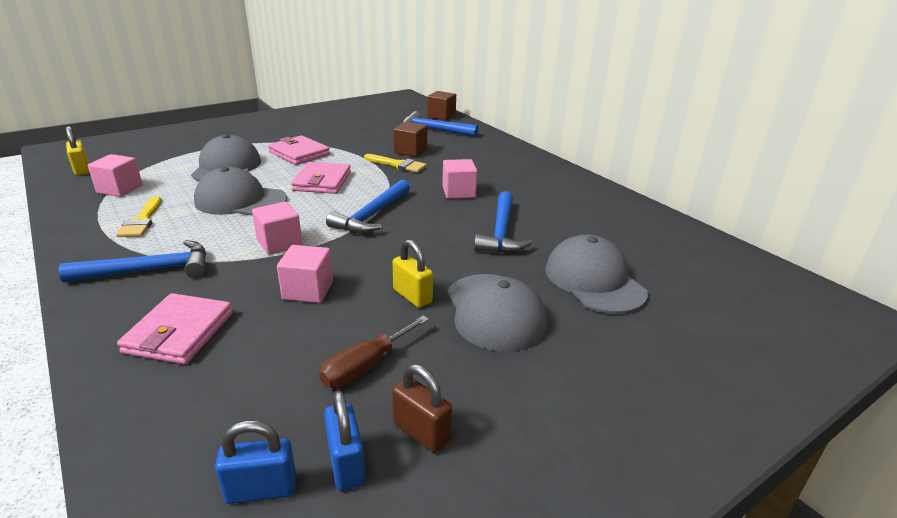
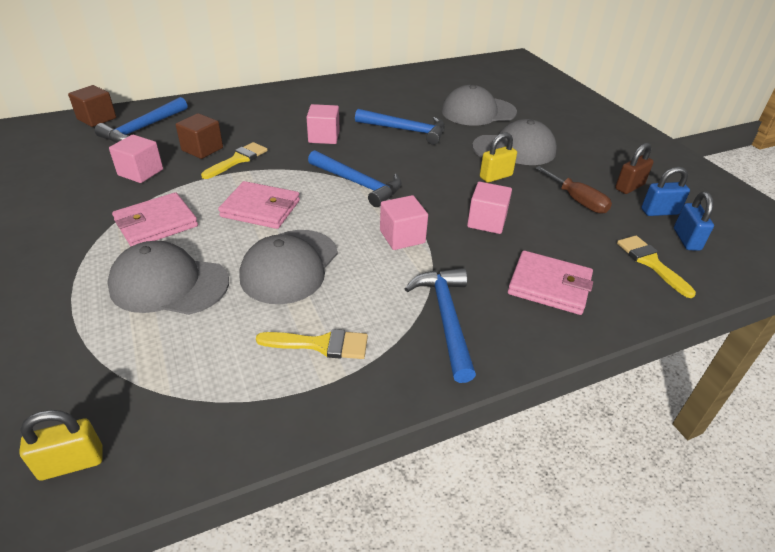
camera: 80 degrees left, 10 degrees up
(120, 189) = (198, 388): pink cube -> pink cube (140, 172)
(206, 431) = (651, 263): none -> yellow brush

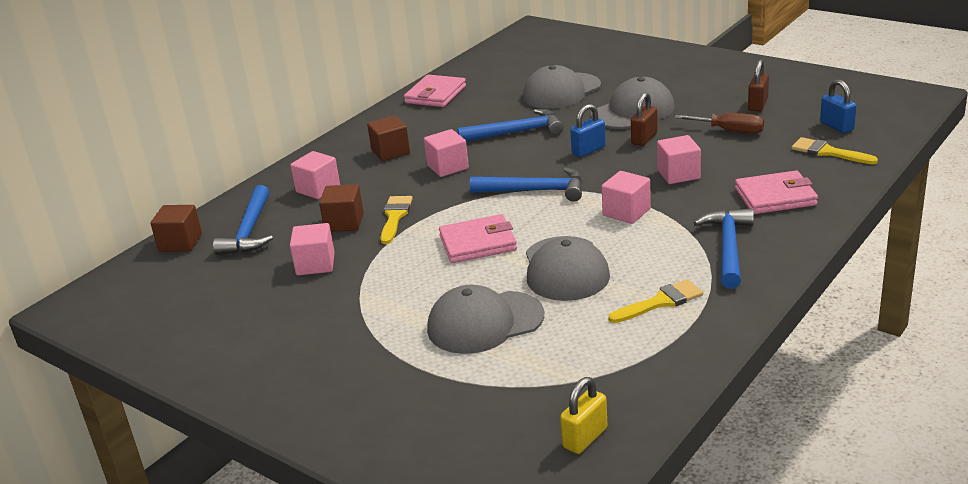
camera: 25 degrees left, 10 degrees down
(156, 224) = (401, 292): pink wallet -> pink wallet (435, 94)
(223, 117) = (318, 189): none -> pink cube
(303, 110) = (390, 152): none -> brown cube
(446, 318) = (729, 248): blue hammer -> blue hammer turned 45 degrees clockwise
(495, 176) = (644, 139): yellow padlock -> brown padlock
(659, 212) = (798, 114): blue padlock -> blue padlock (588, 150)

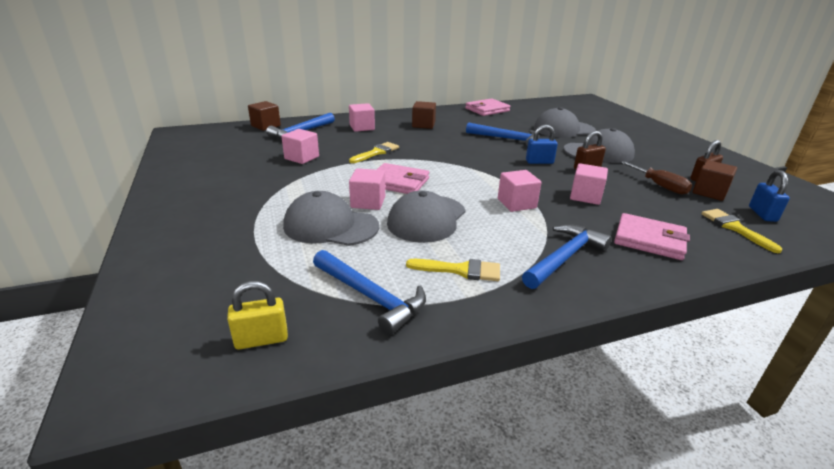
camera: 30 degrees right, 0 degrees up
(344, 223) = (348, 145): brown cube -> brown cube (709, 192)
(448, 167) = (442, 141): pink cube -> pink cube (368, 202)
(535, 191) = (474, 170): blue hammer -> blue hammer (370, 297)

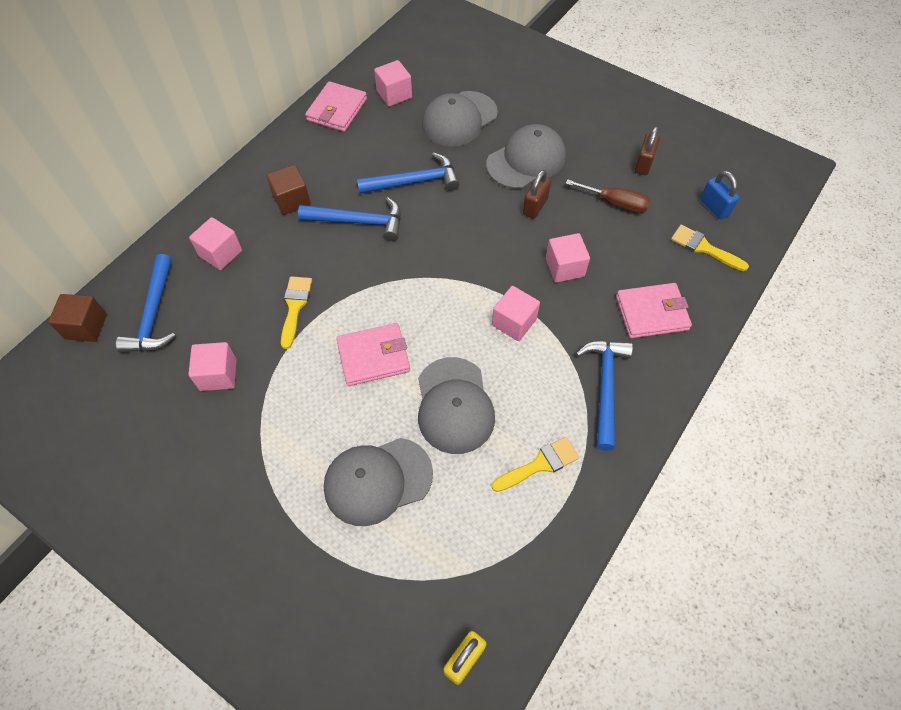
camera: 35 degrees left, 30 degrees up
(368, 202) = (376, 415): pink cube -> pink cube (394, 94)
(370, 297) = (499, 551): blue hammer -> blue hammer (358, 222)
(539, 162) = (482, 219): blue padlock -> none
(709, 192) = (660, 190): brown cube -> none

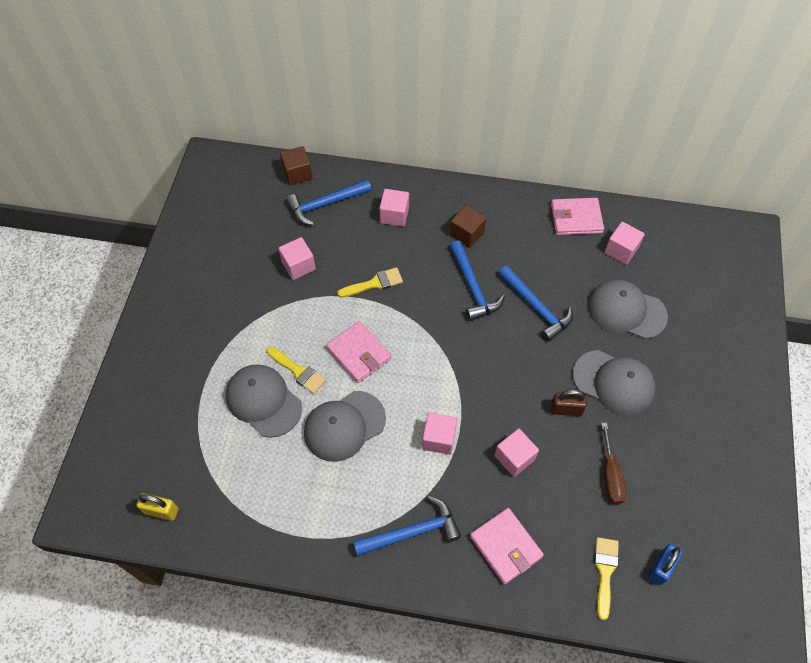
camera: 65 degrees right, 0 degrees up
(540, 464) = (322, 506): yellow brush -> yellow brush (298, 371)
(643, 164) = (674, 484): brown padlock -> none

